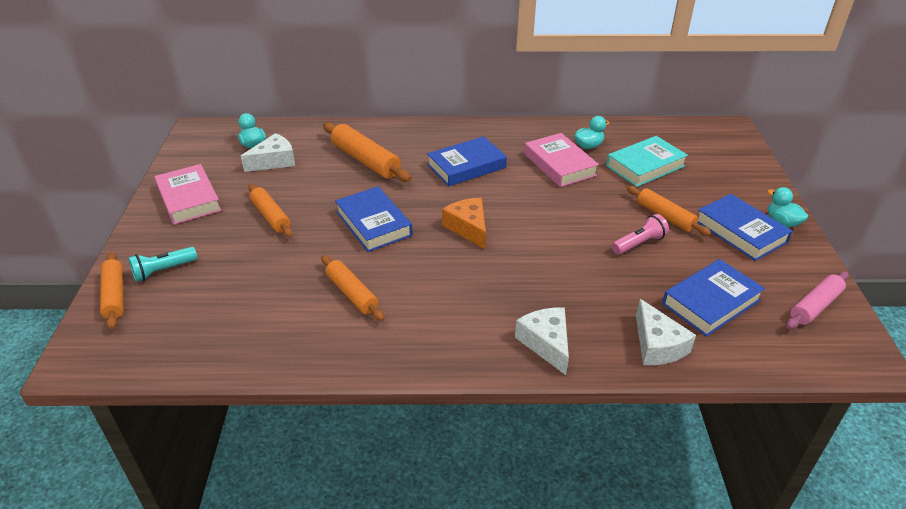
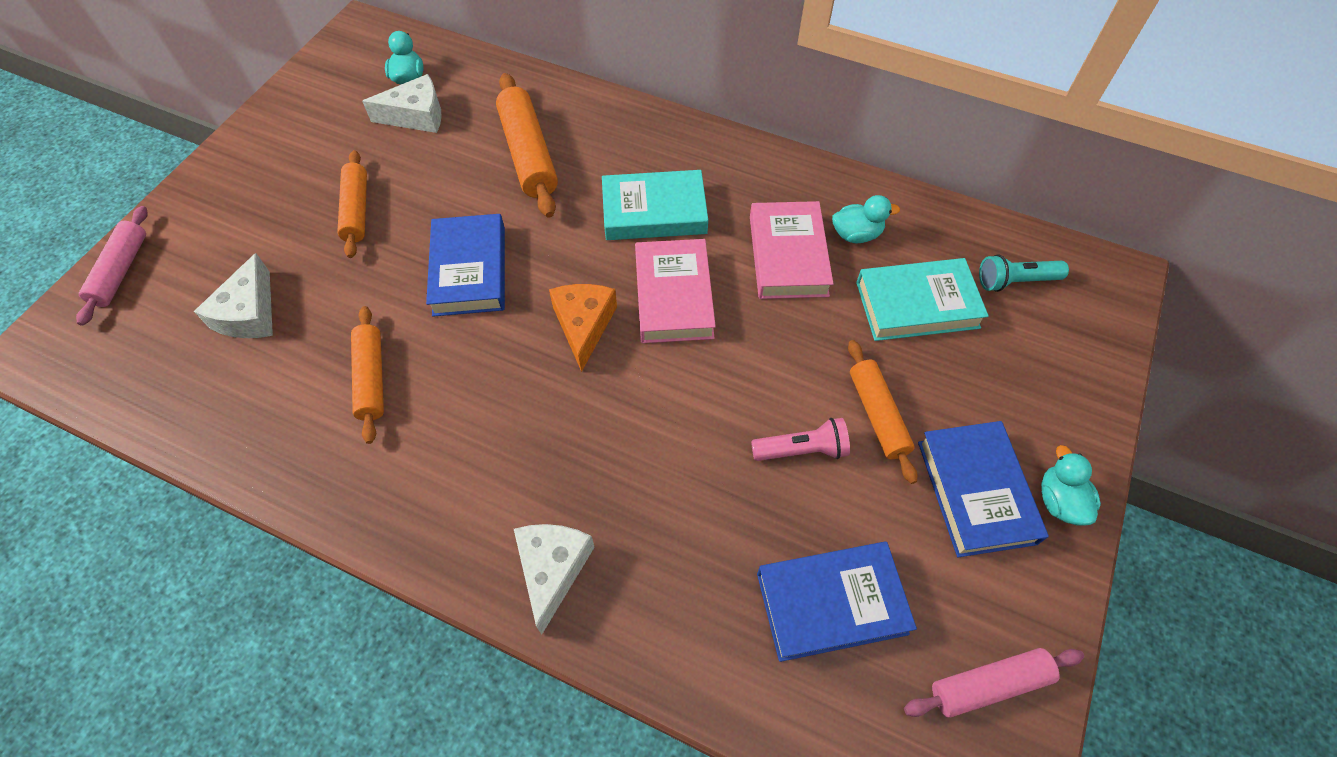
camera: 25 degrees right, 20 degrees up
(115, 295) = (121, 271): orange rolling pin -> pink rolling pin
(163, 270) = (190, 252): turquoise flashlight -> turquoise flashlight (1015, 281)
(189, 199) = (283, 146): pink book -> pink book (673, 296)
(466, 166) = (654, 212): blue book -> turquoise book
(657, 345) = (698, 643): white cheese -> white cheese (250, 313)

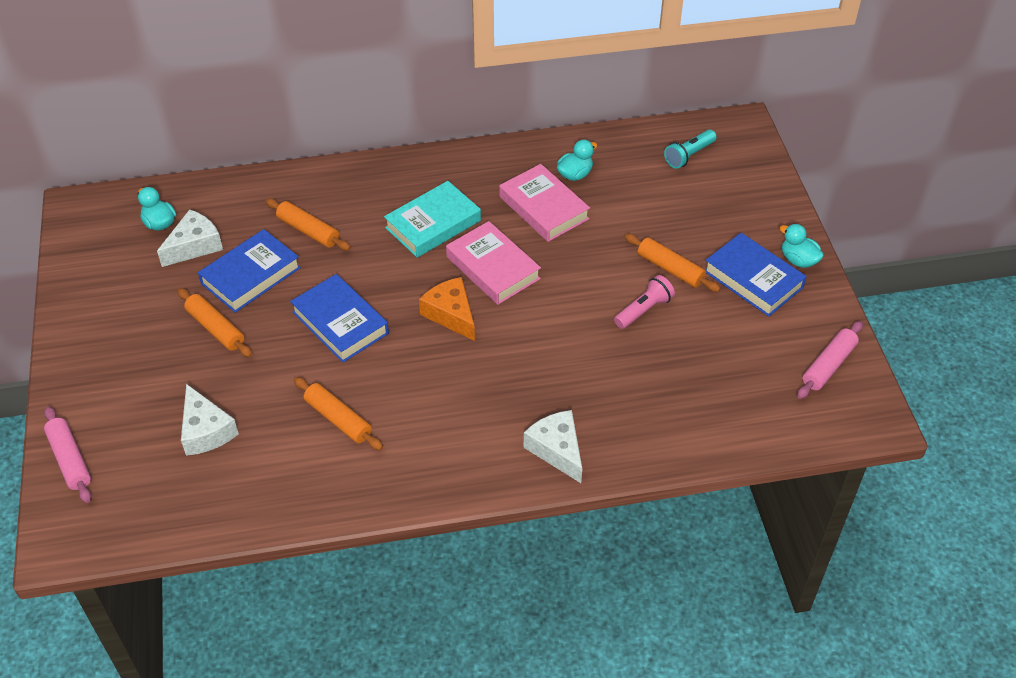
camera: 35 degrees left, 10 degrees down
(528, 154) = (308, 231): orange rolling pin -> orange rolling pin, size x0.66
(831, 603) = (722, 375): blue book -> blue book (250, 275)
(917, 305) = (644, 197): turquoise book -> none

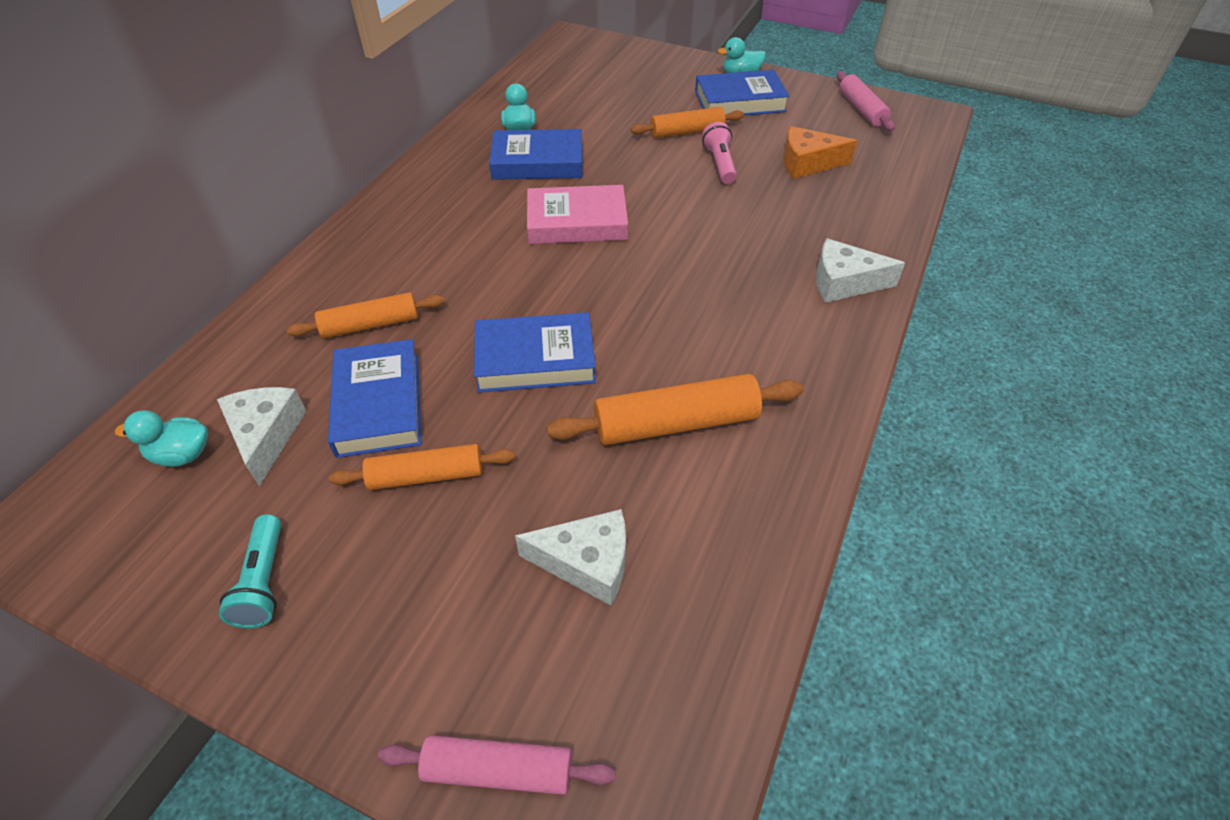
camera: 55 degrees left, 0 degrees up
(338, 419) = (676, 423): orange rolling pin -> orange rolling pin, size x1.51
(433, 224) = (475, 233): turquoise book -> none
(451, 314) = (608, 274): orange cheese -> orange cheese (807, 163)
(543, 208) = (538, 162): pink book -> blue book
(689, 155) = (572, 70): turquoise flashlight -> turquoise flashlight (264, 581)

